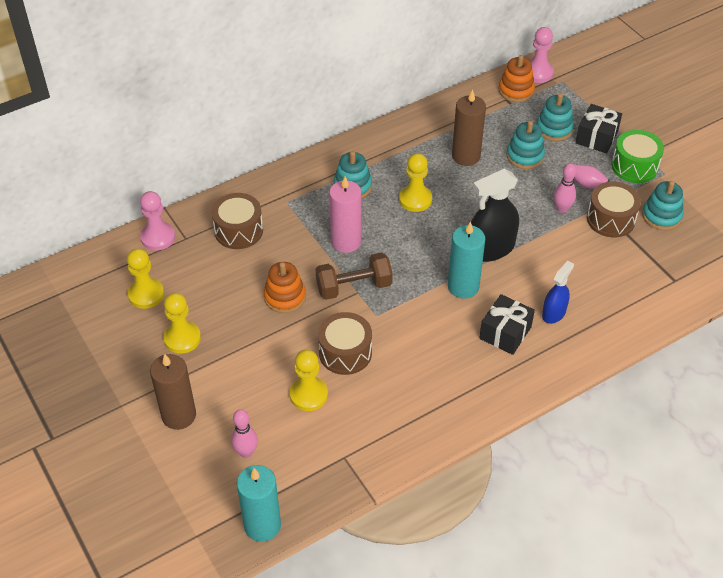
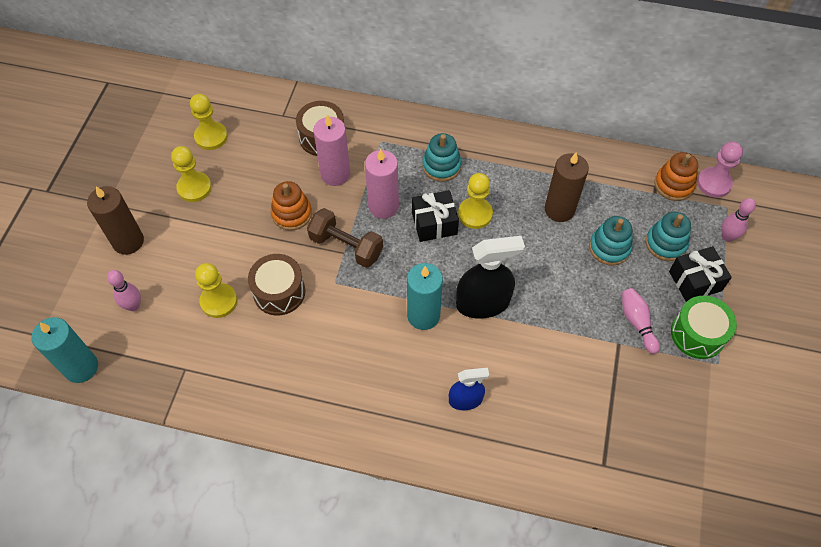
camera: 45 degrees right, 10 degrees up
(158, 237) = (266, 100): pink pawn -> none
(282, 247) = (335, 174): none -> pink candle
(491, 249) = (482, 303): black spray bottle -> black spray bottle turned 150 degrees clockwise
(505, 333) = (408, 381): black gift -> black gift (434, 223)
(562, 209) = (584, 318): pink bowling pin -> pink bowling pin (727, 237)
(610, 219) = (615, 363): brown drum -> none
(661, 216) = (665, 398): turquoise stacking toy -> none

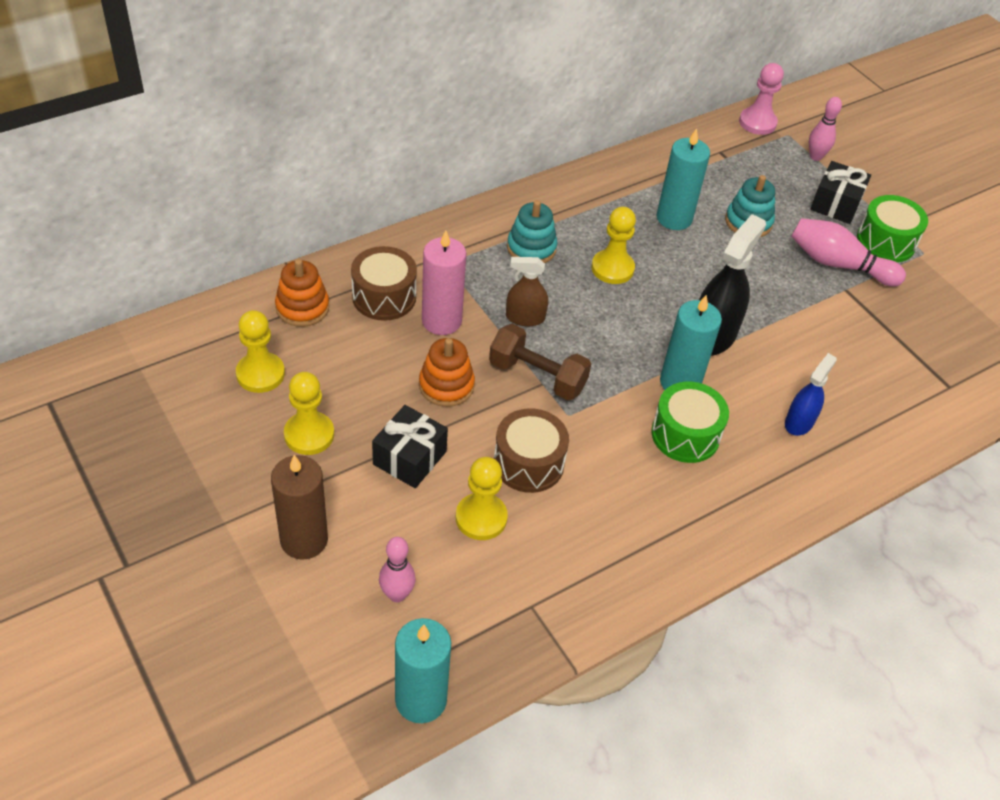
camera: 50 degrees left, 10 degrees down
(346, 246) = (537, 376): brown dumbbell -> brown dumbbell turned 45 degrees clockwise
(383, 206) = (525, 318): pink candle -> brown spray bottle
(385, 348) = (685, 435): none -> green drum
(434, 223) = (589, 300): black gift -> black gift (409, 458)
(559, 209) = (674, 218): brown candle -> turquoise candle
(637, 323) = (838, 264): pink bowling pin -> pink bowling pin, size x1.52
(665, 243) = (782, 190): turquoise stacking toy -> none
(673, 185) = (732, 142): orange stacking toy -> orange stacking toy (302, 307)

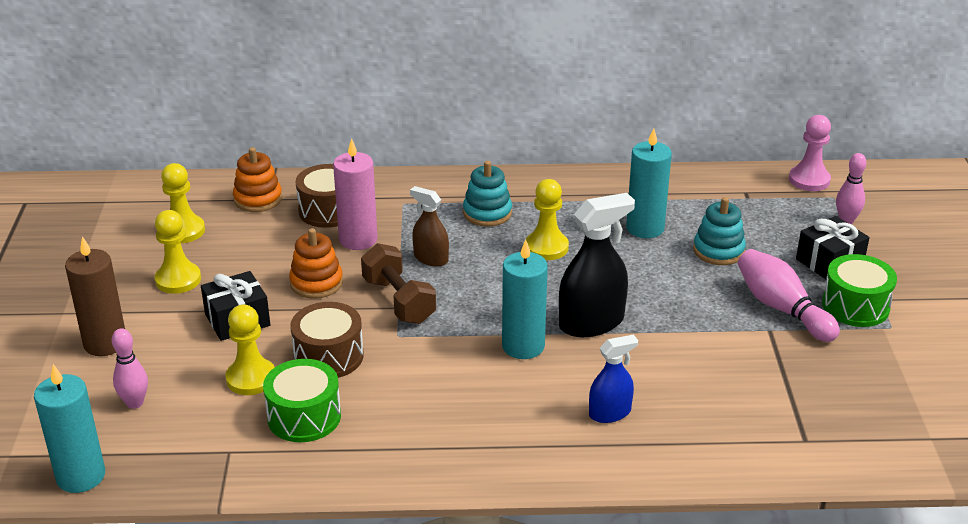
camera: 35 degrees right, 15 degrees down
(685, 435) = (488, 384): green drum -> green drum (304, 416)

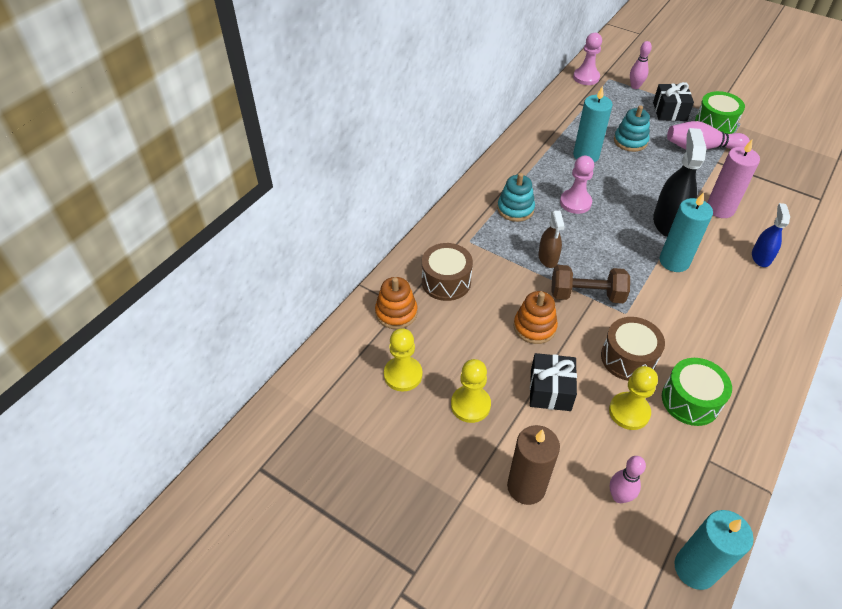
camera: 55 degrees left, 15 degrees up
(358, 239) = (496, 282): pink candle -> pink candle (720, 209)
(431, 258) = (548, 258): brown spray bottle -> brown spray bottle turned 75 degrees counterclockwise
(546, 247) = (575, 202): yellow pawn -> pink pawn

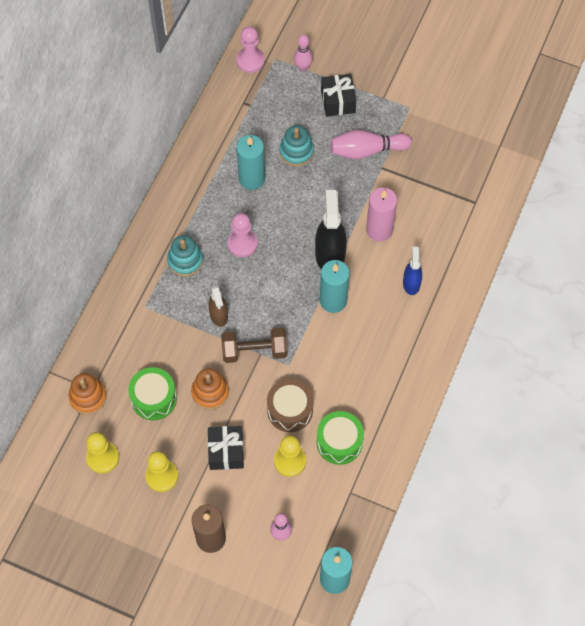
camera: 10 degrees left, 15 degrees up
(446, 281) = (128, 356): brown drum -> none
(715, 124) = (383, 113): green drum -> green drum (154, 398)

